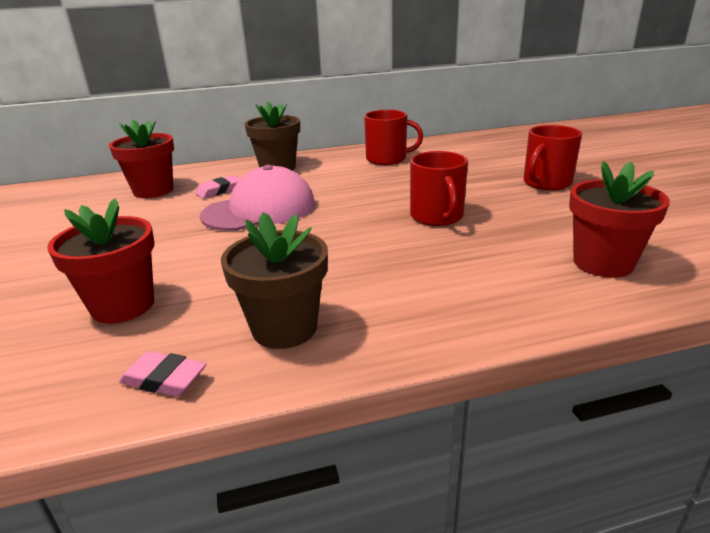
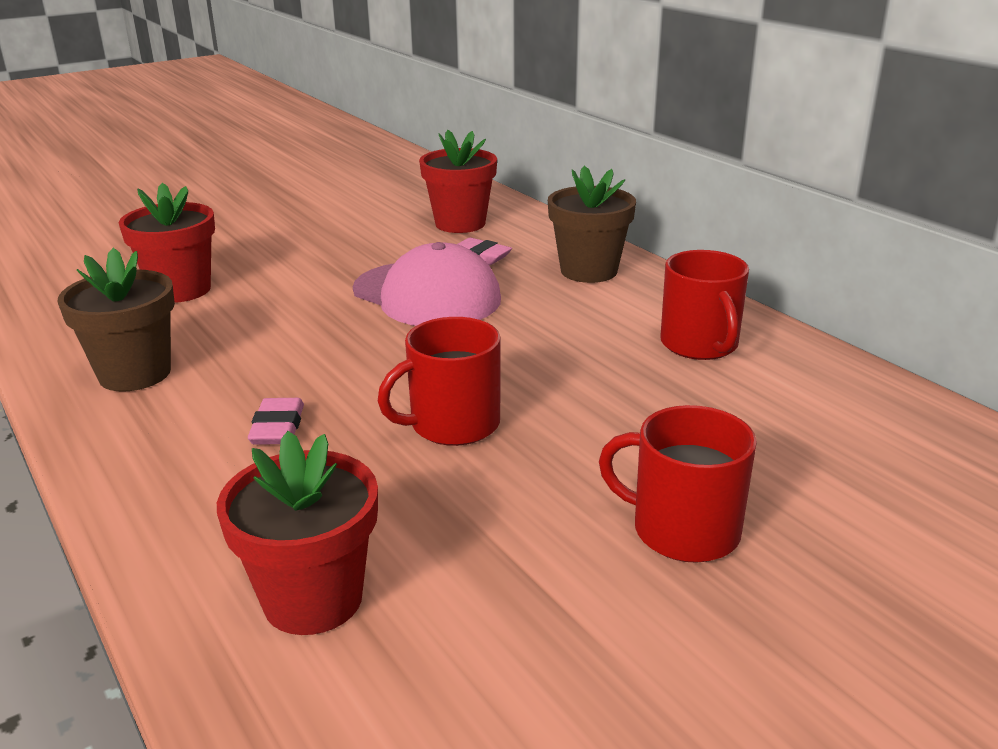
camera: 70 degrees right, 0 degrees up
(164, 379) = (60, 340): pink eraser -> pink eraser (278, 428)

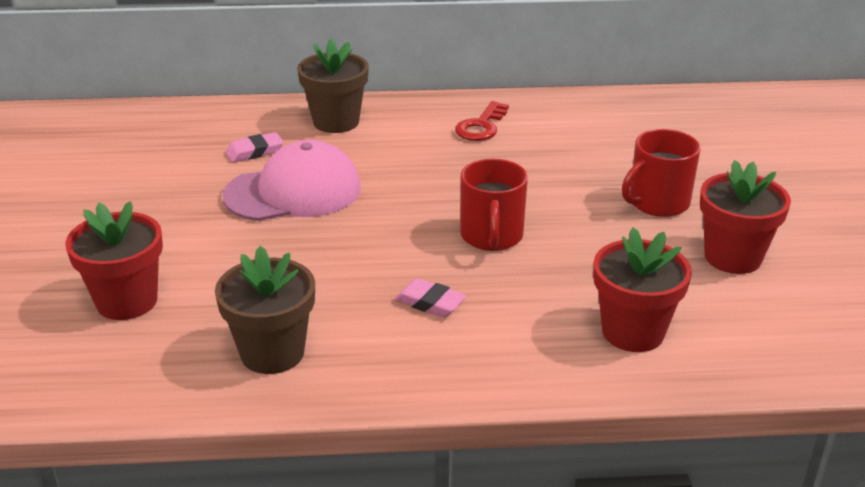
camera: 60 degrees left, 5 degrees up
(460, 224) = (178, 139): red flower pot -> red flower pot (732, 257)
(700, 344) = (481, 126): red mug -> red key

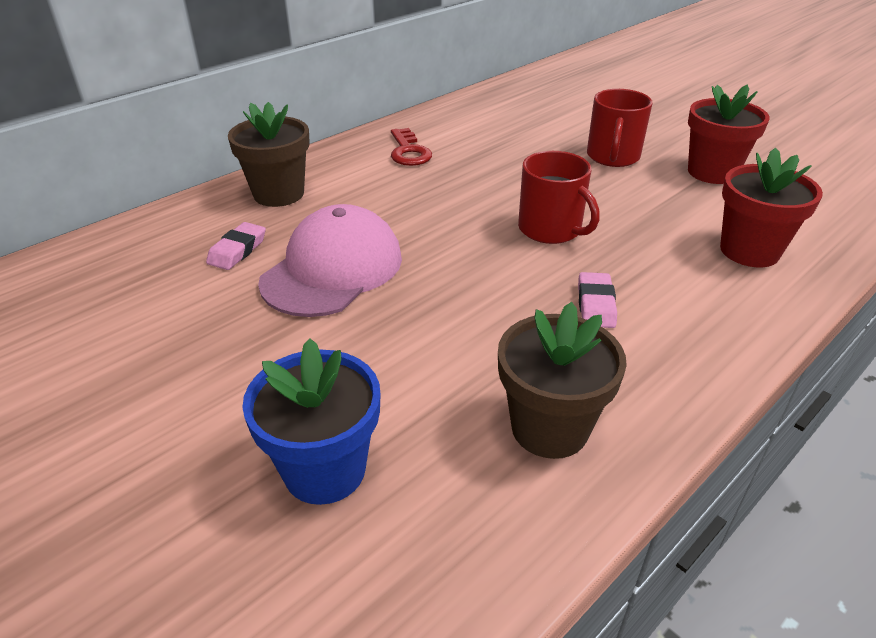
camera: 40 degrees left, 5 degrees up
(127, 301) = (324, 470): red flower pot -> blue flower pot
(430, 303) = (595, 305): pink eraser -> pink eraser turned 75 degrees counterclockwise

